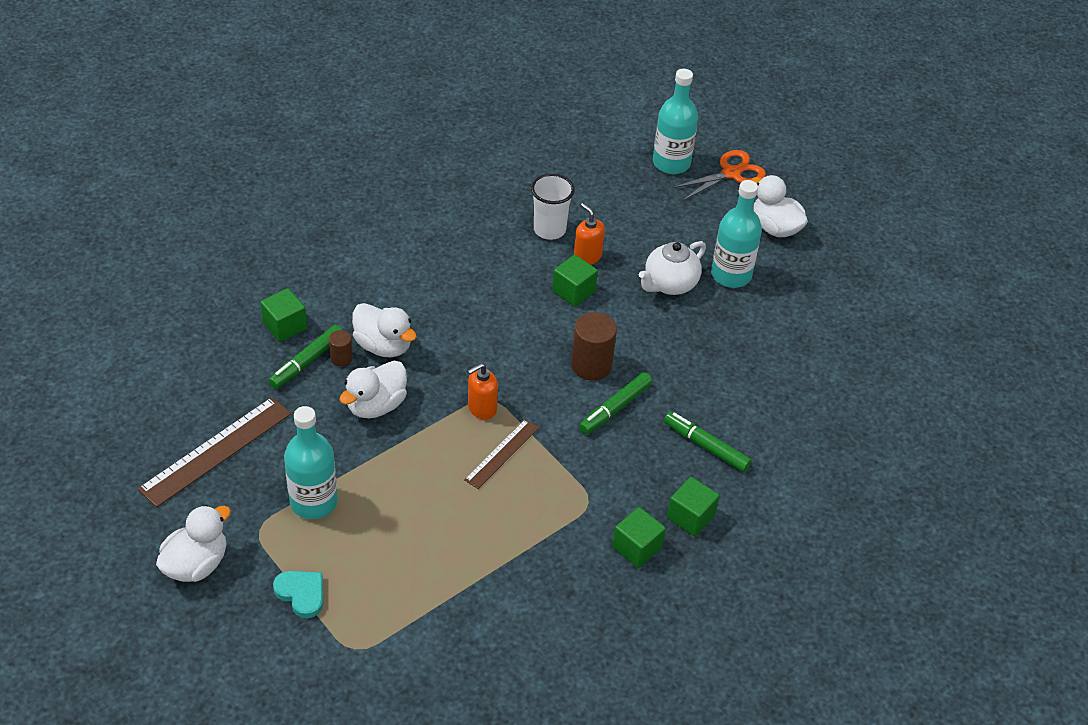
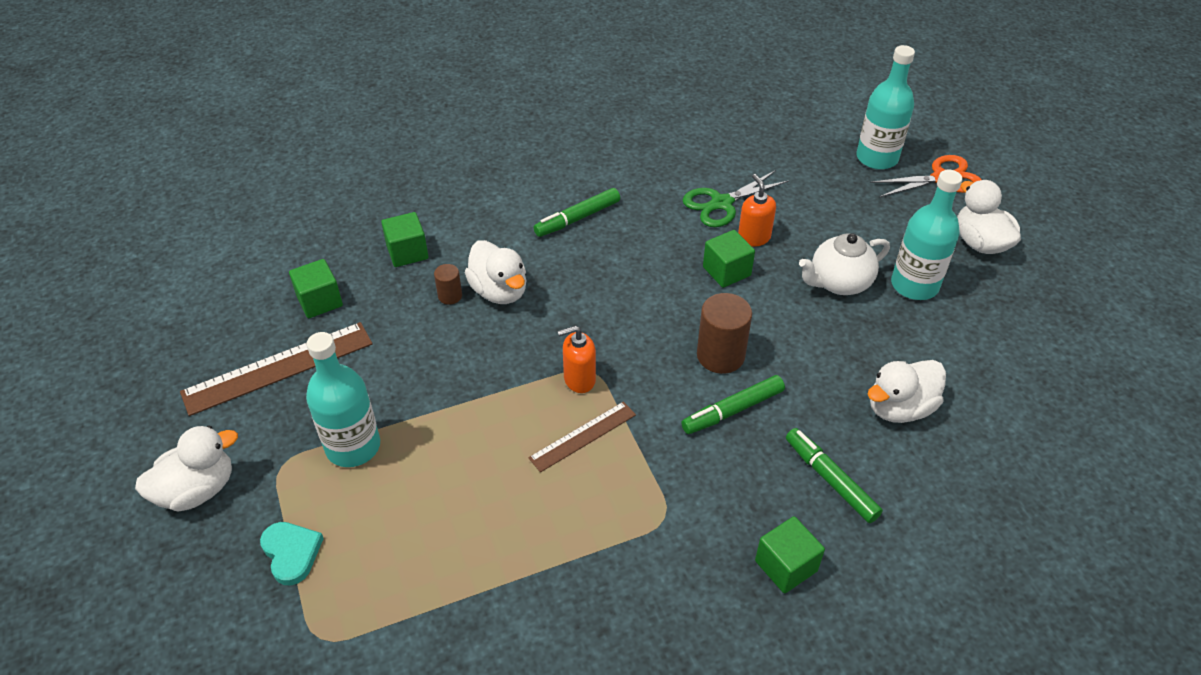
camera: 20 degrees right, 0 degrees up
(307, 362) = (413, 292): green marker -> green marker (577, 218)
(376, 405) = (465, 353): white duck -> white duck (899, 408)
(549, 230) = (721, 203): white cup -> green scissors
(637, 548) = (705, 591): green cube -> green cube (320, 301)

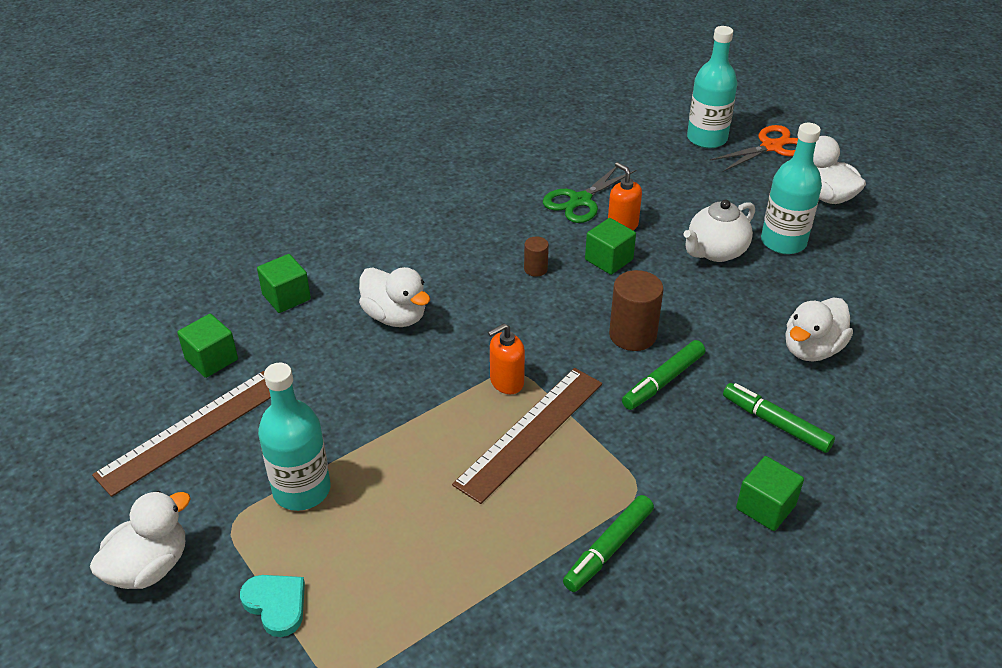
camera: 15 degrees left, 5 degrees down
(450, 296) = (346, 330): brown cylinder -> brown cylinder (535, 269)
(577, 218) = (447, 237): green marker -> green marker (608, 549)
(583, 436) = (530, 433): brown ruler -> brown ruler, size x1.68

